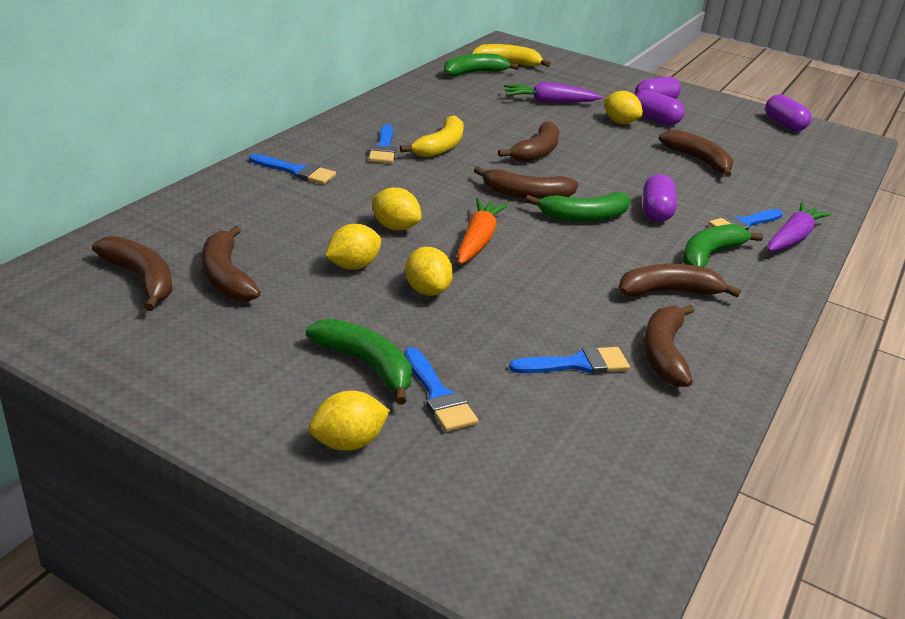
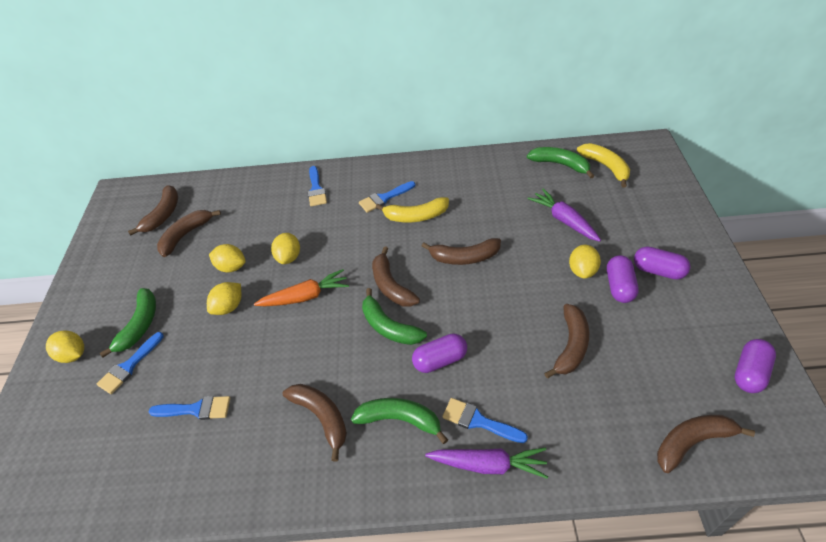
camera: 65 degrees right, 15 degrees up
(577, 364) = (196, 409): blue brush -> blue brush turned 45 degrees counterclockwise
(664, 353) = (238, 447): brown banana -> brown banana (692, 442)

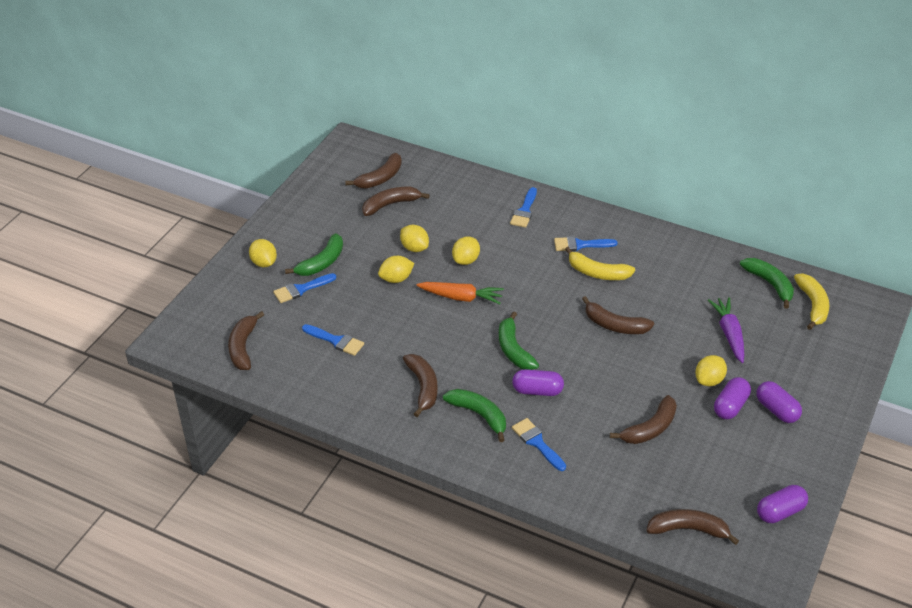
camera: 25 degrees right, 5 degrees down
(391, 285) = (536, 320): brown banana -> brown banana (243, 347)
(488, 465) = (524, 471): purple carrot -> none

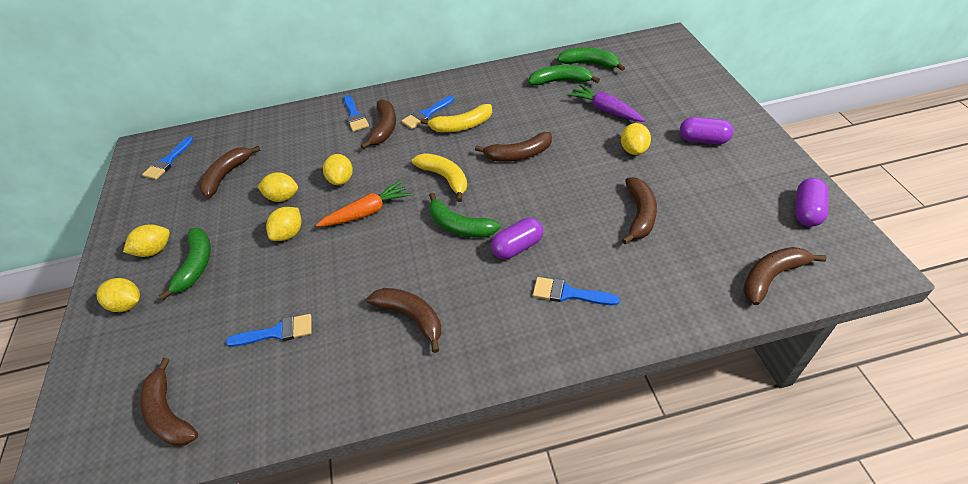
camera: 35 degrees left, 5 degrees up
(301, 289) = (193, 305): blue brush -> blue brush (168, 161)
(304, 234) = (155, 250): none -> yellow lemon
(380, 178) = (197, 160): brown banana -> brown banana (384, 128)
(479, 415) = (491, 306): green banana -> green banana (561, 81)
(730, 406) = (671, 158): purple capsule -> none
(812, 305) = (633, 60): yellow banana -> yellow banana (445, 178)

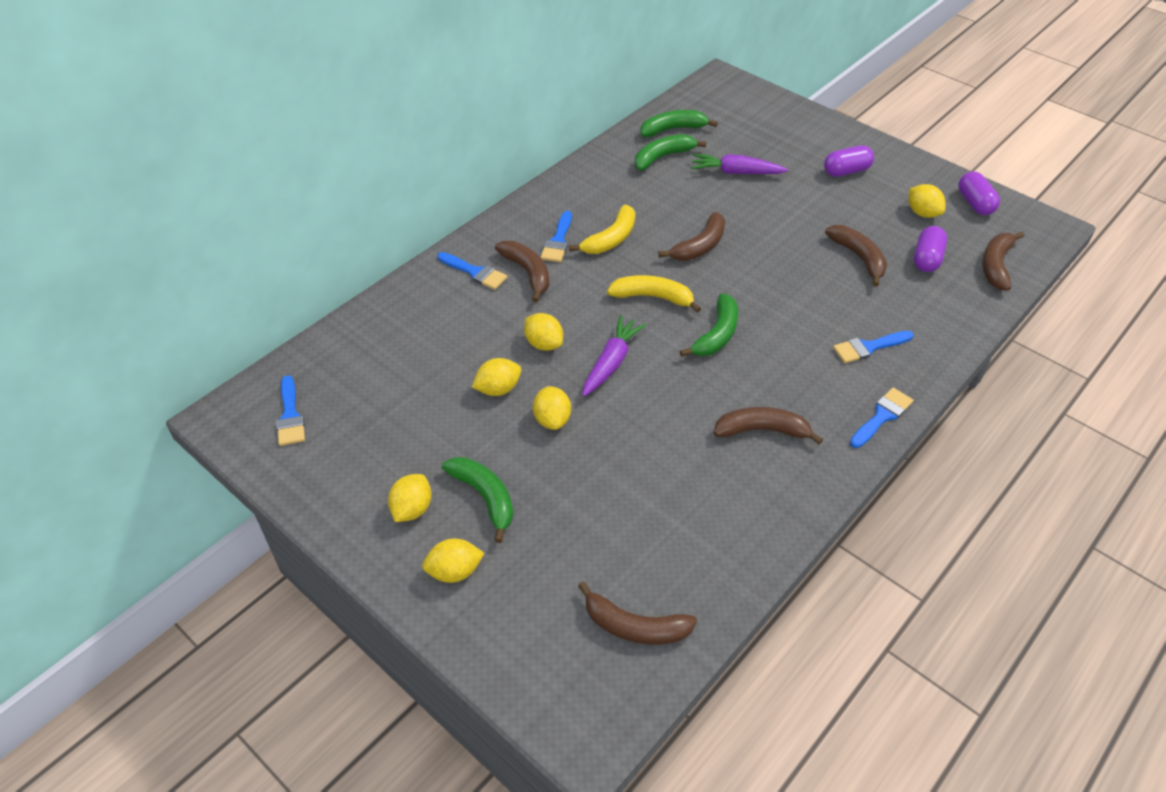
camera: 40 degrees left, 0 degrees up
(227, 175) = (396, 397): brown banana -> none
(277, 332) = (653, 507): blue brush -> blue brush (882, 416)
(367, 212) = (611, 362): orange carrot -> purple carrot
(459, 226) = (716, 334): green banana -> green banana turned 60 degrees counterclockwise
(517, 247) = (788, 329): purple capsule -> purple capsule (926, 259)
(633, 150) = (798, 202): yellow lemon -> yellow lemon (922, 213)

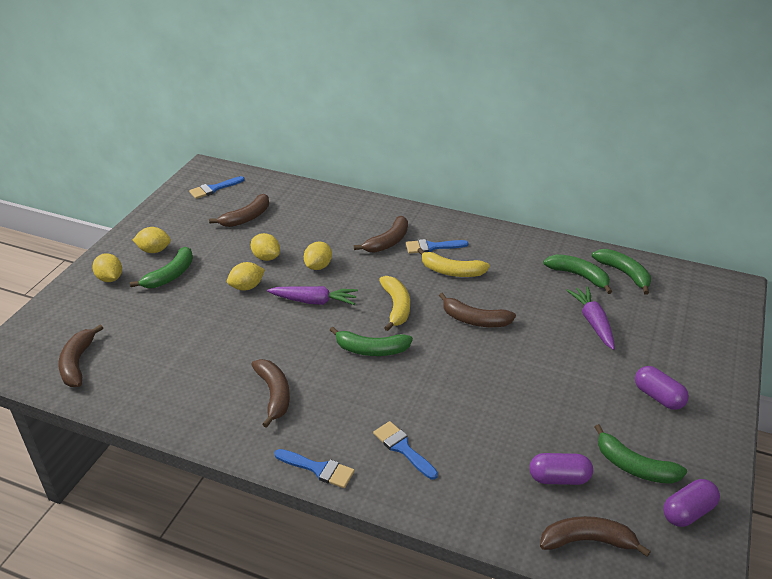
camera: 70 degrees right, 10 degrees down
(475, 272) = (375, 220): blue brush -> none
(859, 258) = (526, 425): brown banana -> brown banana (246, 218)
(922, 213) = (634, 466): yellow lemon -> green banana

